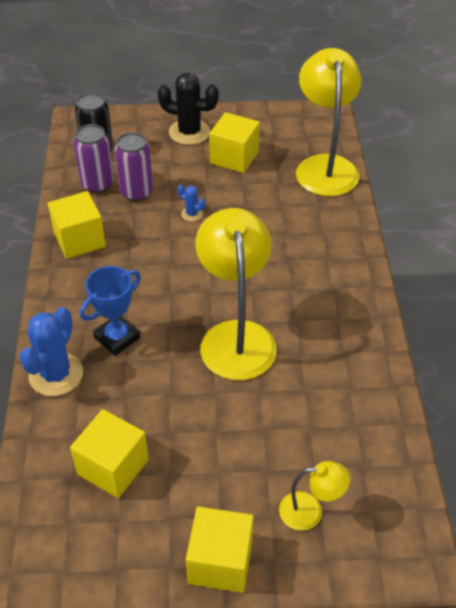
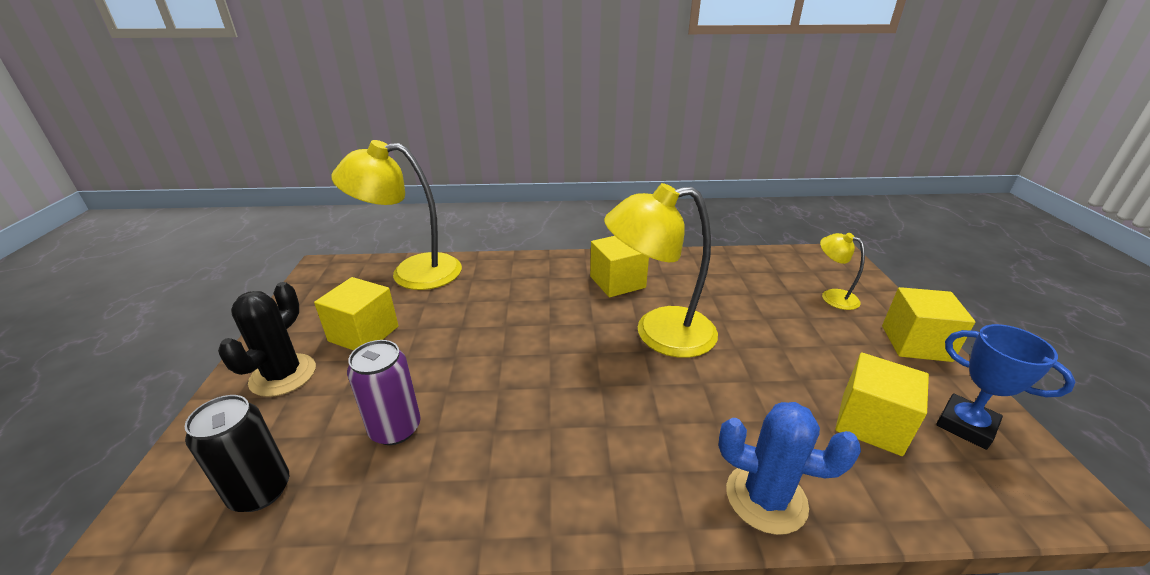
camera: 90 degrees left, 15 degrees down
(79, 239) = (488, 496): yellow cube -> yellow cube (617, 282)
(97, 184) = (353, 483): purple can -> none
(117, 338) = (683, 432): blue trophy -> blue trophy (965, 425)
(192, 214) = (460, 369): blue cactus -> none
(310, 511) = (832, 296): yellow lamp -> yellow lamp turned 45 degrees counterclockwise

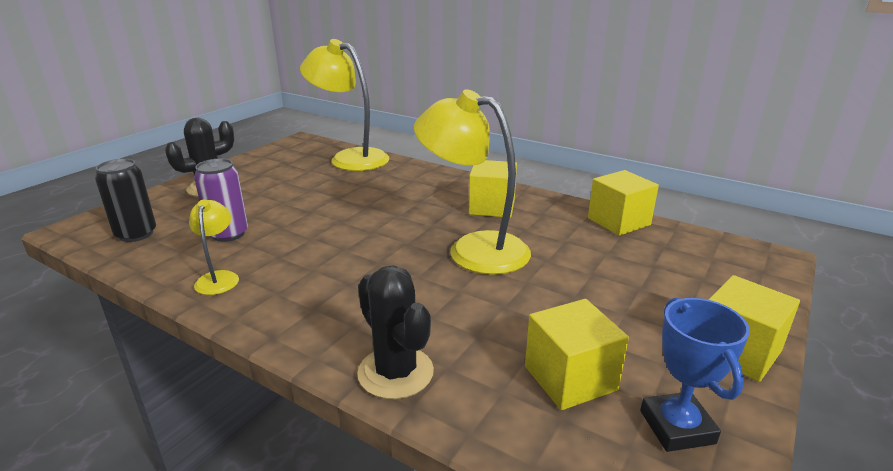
camera: 35 degrees right, 5 degrees down
(364, 334) = (276, 182): yellow cube -> yellow cube (618, 221)
(766, 498) = (395, 372): blue cactus -> black cactus
(832, 296) = (699, 284): yellow lamp -> yellow lamp (219, 278)

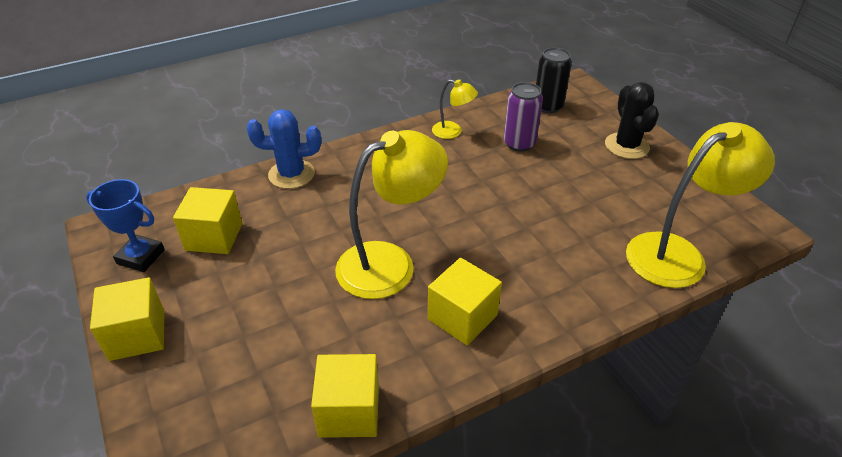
camera: 120 degrees right, 15 degrees up
(395, 372) = (291, 174): black cactus -> blue cactus

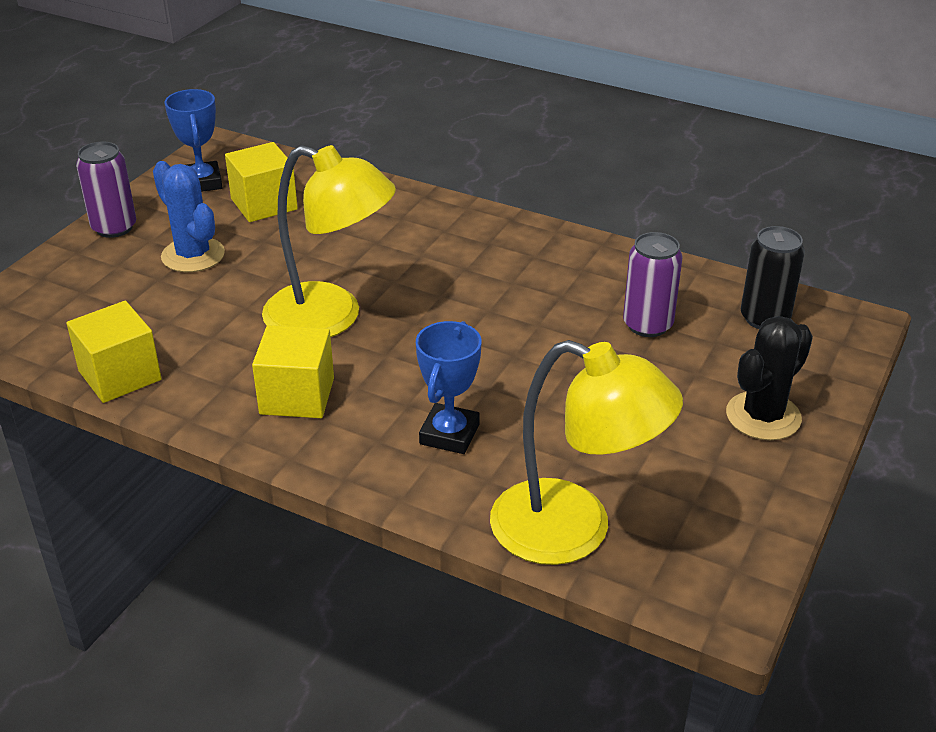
camera: 55 degrees right, 5 degrees down
(137, 335) = (114, 227): yellow cube -> purple can
(291, 174) = (399, 201): blue cactus -> blue cactus (193, 255)
(453, 132) = (606, 268): yellow lamp -> none
(558, 263) = (449, 434): none -> blue trophy

